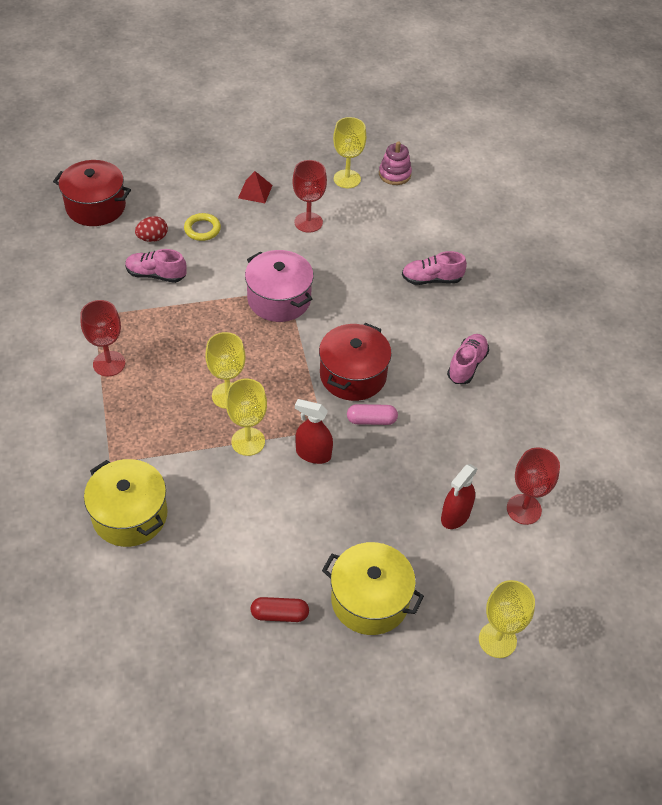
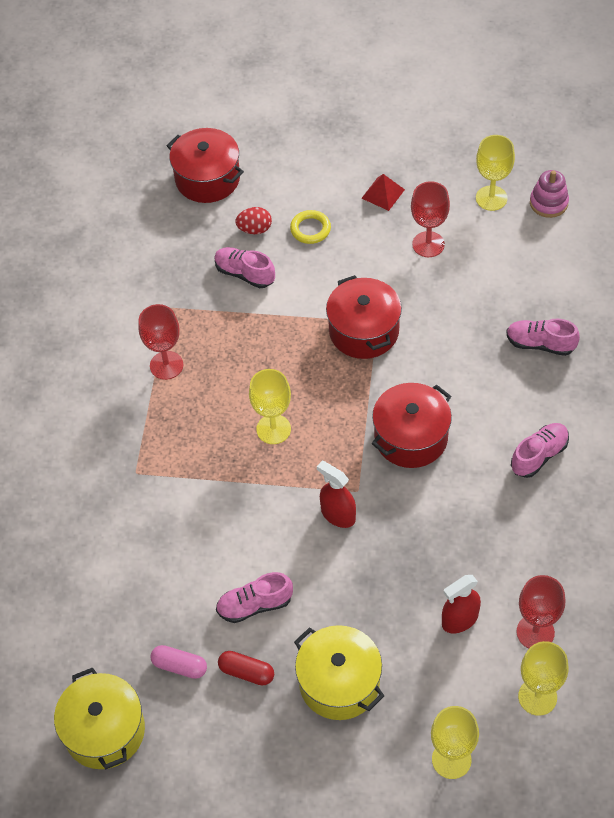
camera: 25 degrees right, 5 degrees up
(130, 515) = (137, 533): yellow pot -> yellow pot (104, 731)
(248, 441) = (277, 485): yellow goblet -> yellow goblet (537, 697)
(265, 551) = (255, 605): none -> pink shoe
(279, 299) = (364, 331): pink pot -> red pot
(371, 420) = (411, 493): pink capsule -> pink capsule (179, 666)

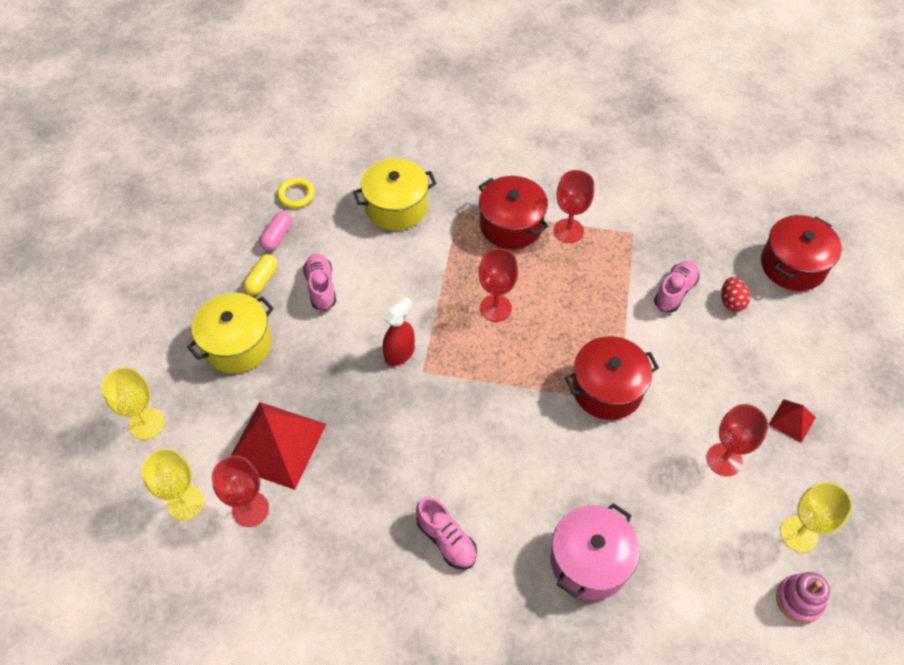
camera: 90 degrees right, 0 degrees up
(104, 731) = (235, 190): yellow pot -> yellow pot (396, 207)
(246, 672) = (262, 280): red capsule -> yellow capsule
(273, 429) = (495, 308): yellow goblet -> red goblet
(310, 229) = (735, 350): yellow ring -> yellow ring (296, 195)
(411, 437) = (478, 421): red pot -> red pot (511, 225)
(459, 620) = (276, 444): red spray bottle -> red pyramid
(540, 344) = (589, 561): pink shoe -> pink pot

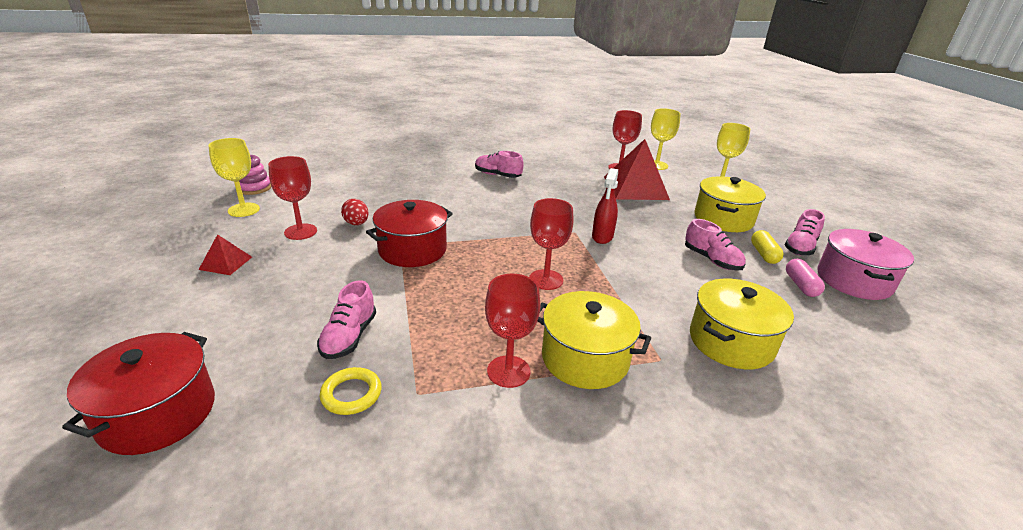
camera: 155 degrees right, 25 degrees down
(213, 278) = (800, 247): none -> pink shoe
(296, 195) = (842, 324): yellow ring -> yellow ring (351, 394)
(511, 225) = (585, 358): red pot -> yellow pot
(589, 561) = (402, 181): pink pot -> pink pot (854, 280)
(731, 302) = (272, 343): red egg -> red egg (356, 224)

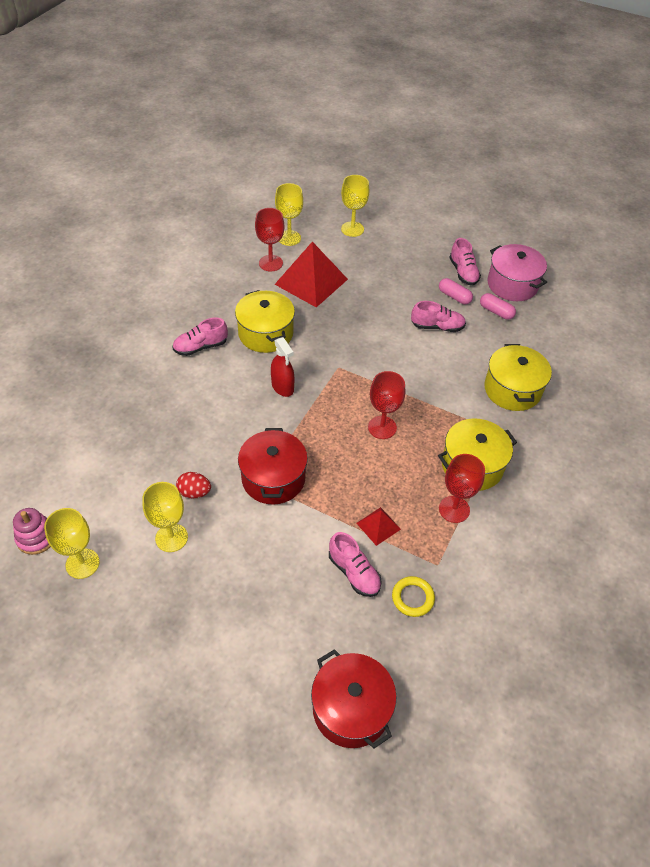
camera: 50 degrees left, 20 degrees up
(226, 263) = (179, 611): red pyramid -> red pyramid (378, 526)
(300, 232) = (171, 537): red goblet -> yellow goblet
(602, 237) = (359, 357): red spray bottle -> red spray bottle (282, 387)
(723, 219) = (399, 276): yellow pot -> yellow pot (265, 333)
(764, 254) = (454, 296): yellow capsule -> pink capsule

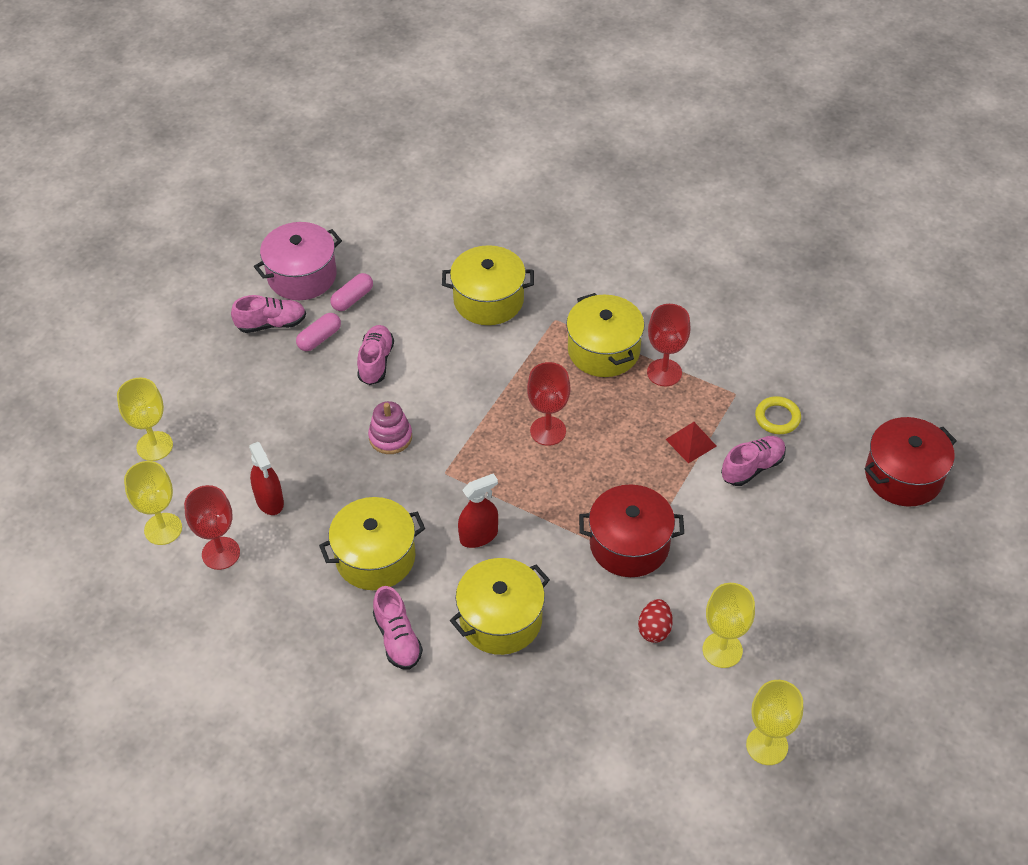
camera: 85 degrees left, 0 degrees up
(36, 537) = (734, 807): pink stacking toy -> pink stacking toy (390, 437)
(211, 400) = (501, 619): none -> yellow pot
(311, 281) = (269, 501): red pyramid -> red spray bottle

